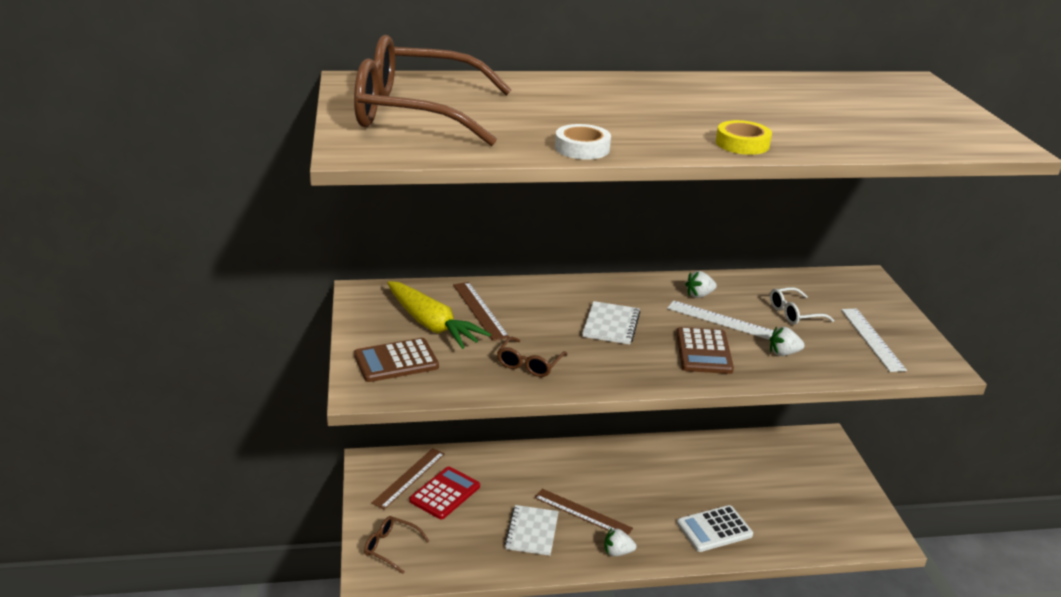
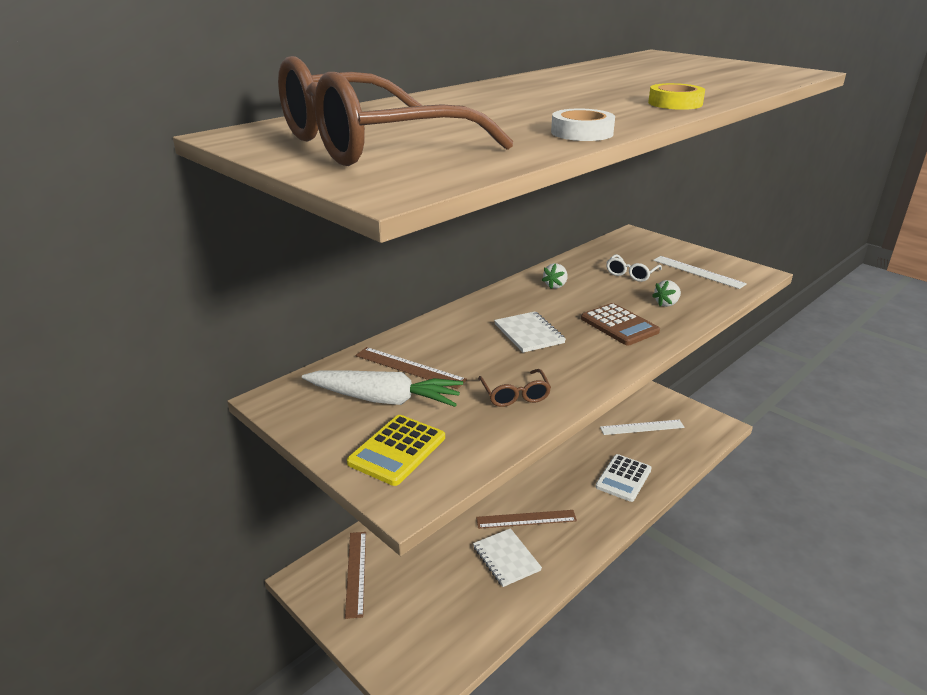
camera: 35 degrees left, 0 degrees up
(391, 548) = (406, 650): brown glasses -> none
(396, 361) = (397, 450): brown calculator -> yellow calculator
(432, 324) = (384, 399): yellow carrot -> white carrot
(445, 493) = (402, 568): red calculator -> none
(617, 552) = (583, 536): white strawberry -> none
(722, 320) = (596, 297): white ruler -> white ruler (642, 427)

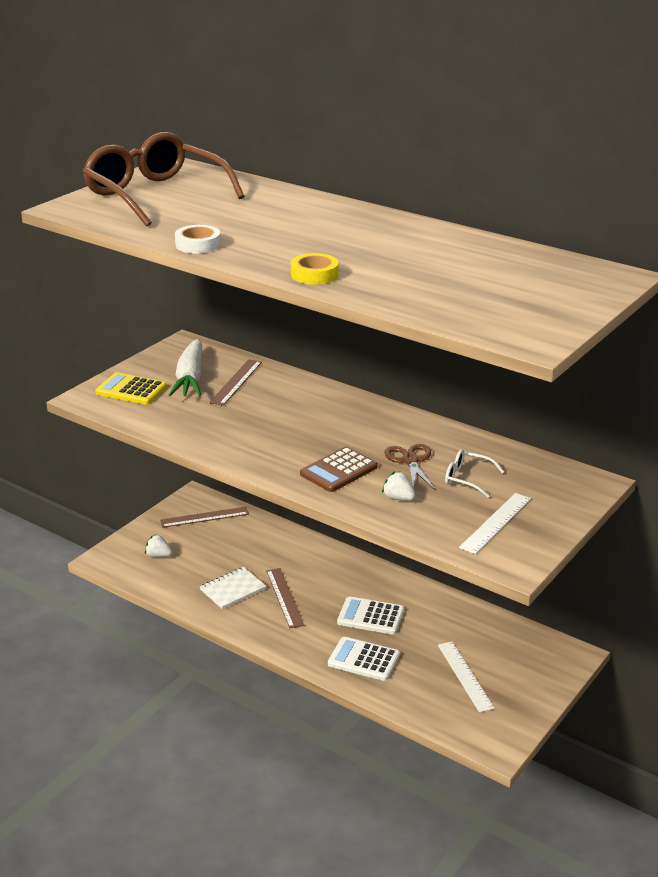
camera: 80 degrees right, 0 degrees up
(515, 395) = (205, 426): brown glasses -> none
(529, 333) = (307, 426): white notebook -> none
(555, 285) = (415, 435): white strawberry -> white strawberry (158, 556)
(562, 466) = (370, 616): none -> white calculator
(600, 292) = (410, 460): none -> brown scissors

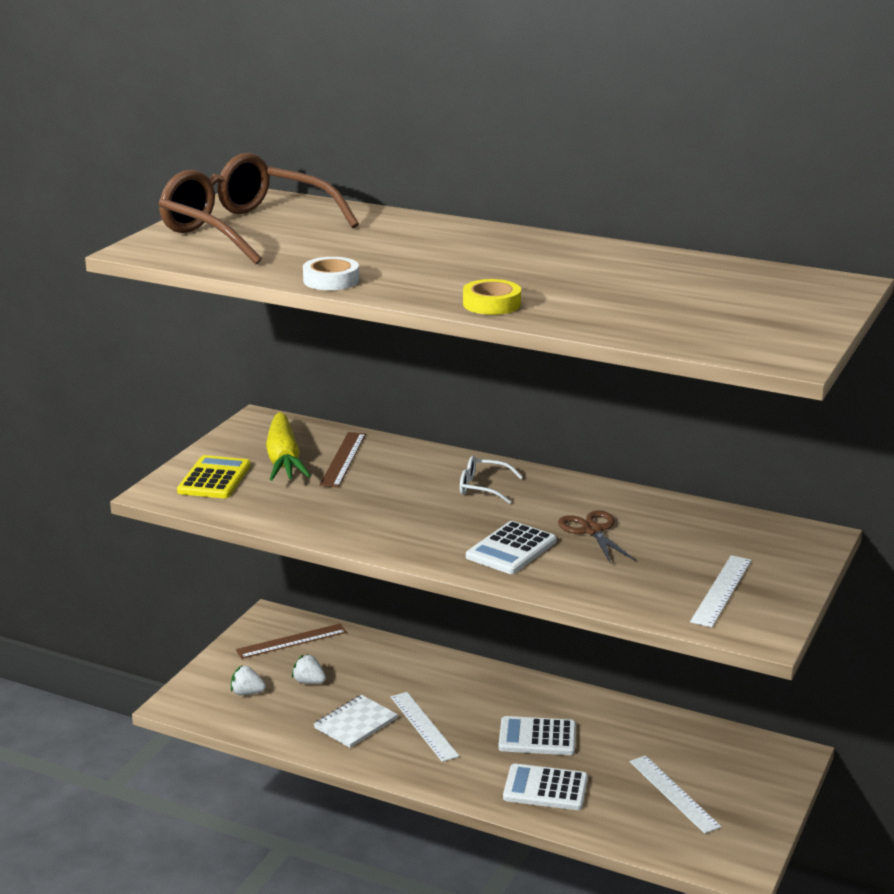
camera: 10 degrees left, 5 degrees down
(131, 390) = (214, 479): yellow calculator -> yellow calculator turned 90 degrees clockwise
(190, 378) = (283, 459): white carrot -> yellow carrot
(284, 597) = (423, 726): brown ruler -> white ruler
(338, 470) = (511, 549): brown calculator -> white calculator
(398, 498) = (595, 574): white strawberry -> white strawberry (309, 682)
(467, 479) = (668, 545): white glasses -> white glasses (483, 487)

